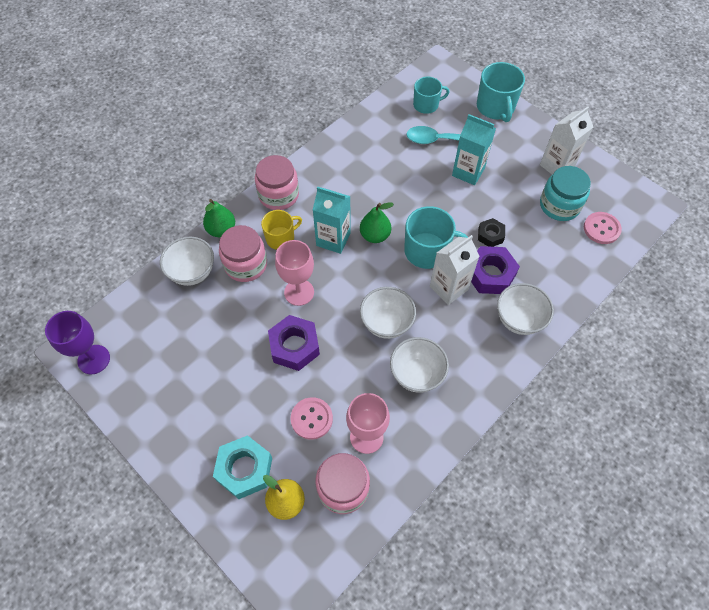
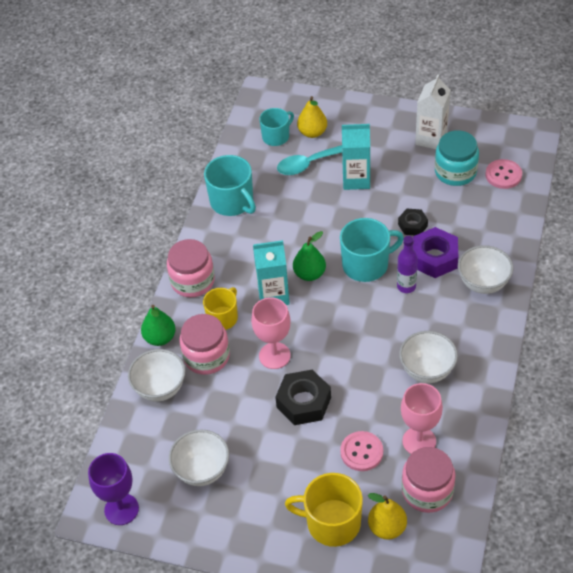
camera: 25 degrees left, 10 degrees down
(244, 469) = (332, 522): turquoise nut -> yellow mug
(294, 346) = (303, 402): purple nut -> black nut
(386, 323) = (372, 342): white bowl -> white bowl (202, 470)
(448, 288) = (406, 286): white carton -> purple bottle
(458, 115) = (312, 132): none -> yellow pear
(495, 107) = (342, 111): turquoise mug -> turquoise mug (232, 202)

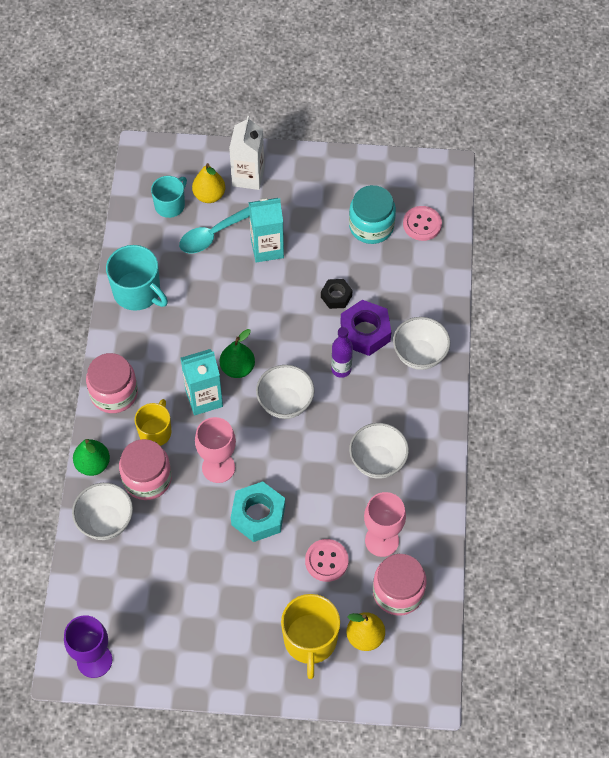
camera: 15 degrees left, 10 degrees up
(202, 470) = (168, 606): white bowl -> white bowl (285, 403)
(303, 402) = (258, 515): black nut -> turquoise nut
(332, 522) = (310, 640): yellow mug -> yellow mug turned 90 degrees counterclockwise
(366, 264) = (295, 349): turquoise mug -> none
(431, 139) = (339, 188): white carton -> white carton (248, 177)

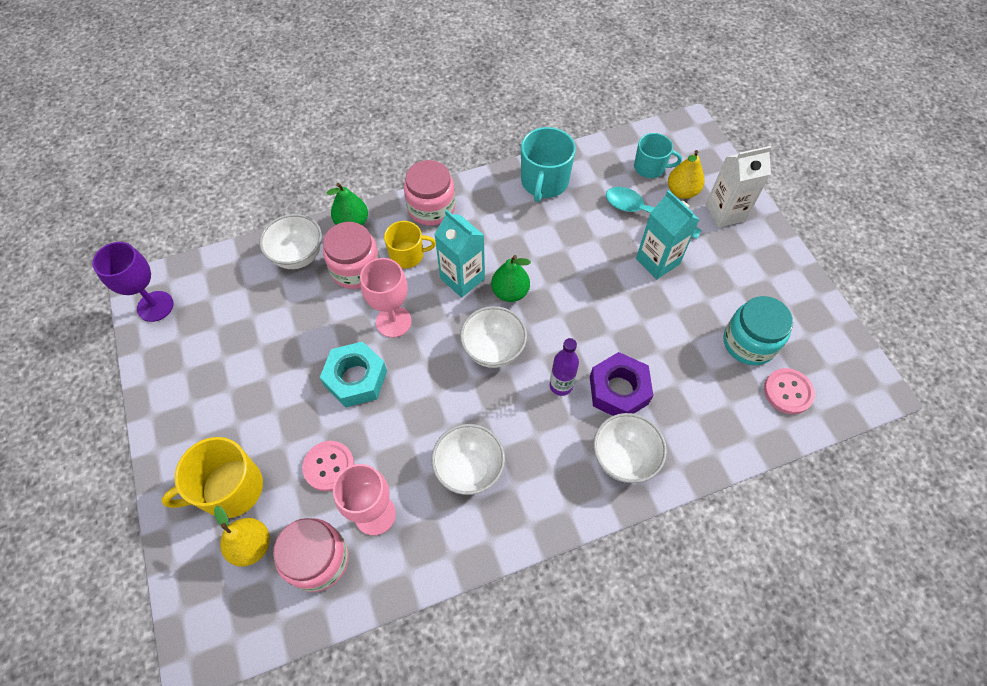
camera: 65 degrees right, 0 degrees up
(336, 296) = (643, 345): black nut -> none

